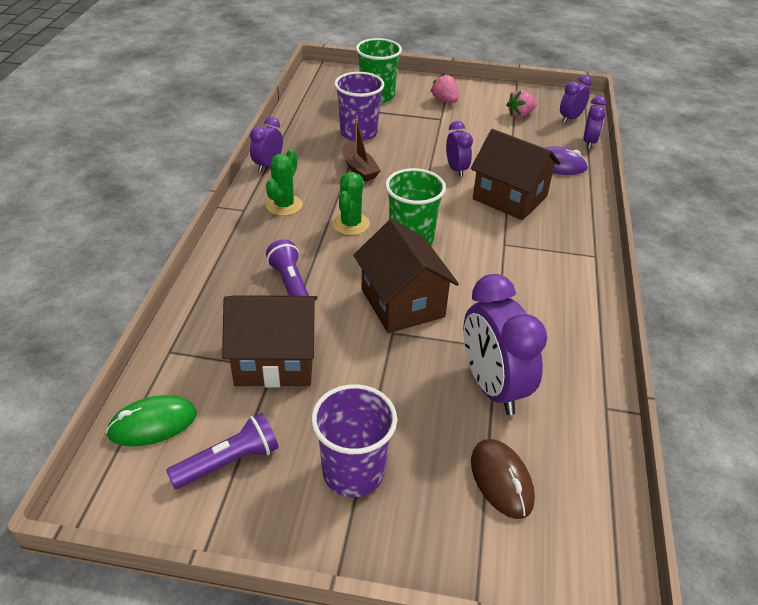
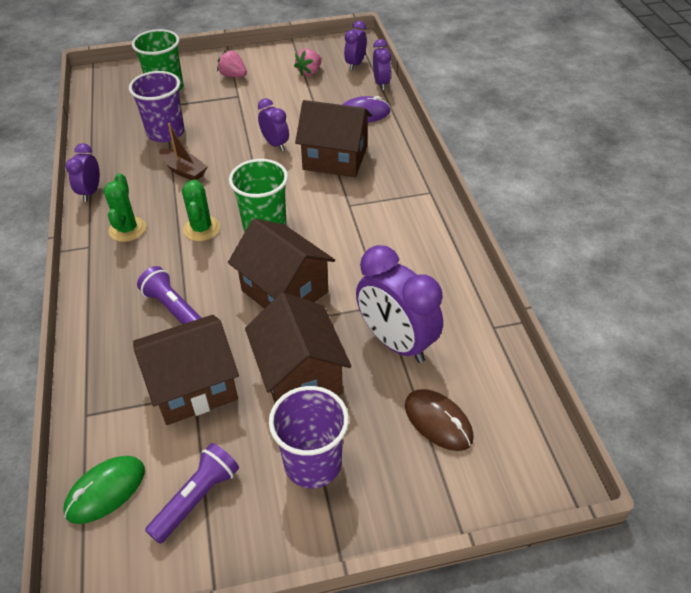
camera: 20 degrees left, 5 degrees up
(380, 385) = (300, 375): none -> brown house

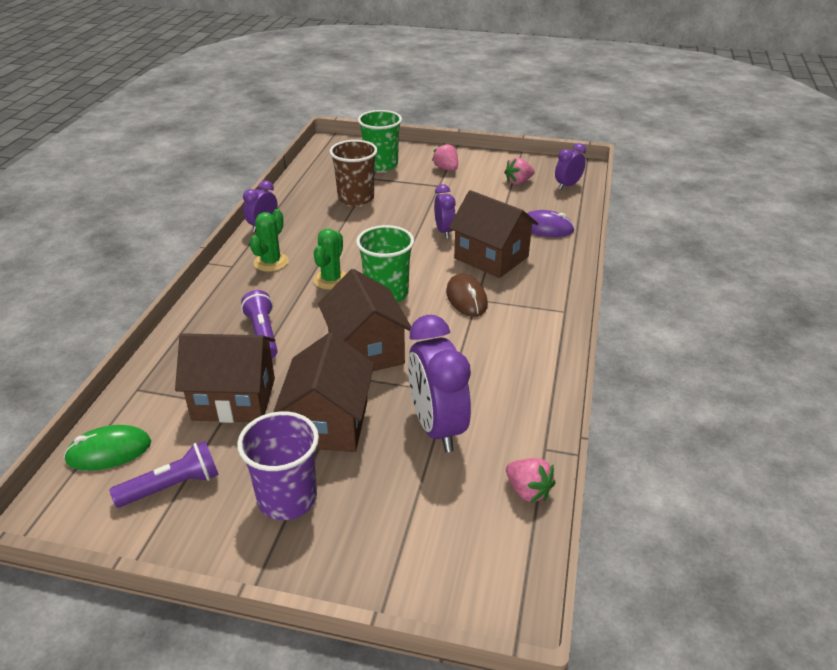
camera: 25 degrees right, 10 degrees down
(166, 132) = (356, 198): purple cup -> brown cup
(184, 170) = (349, 231): brown boat -> none
(381, 83) = (581, 207): purple clock -> none
(438, 421) = (428, 510): brown mouse -> brown mouse (466, 298)
(504, 370) = (528, 491): none -> pink strawberry

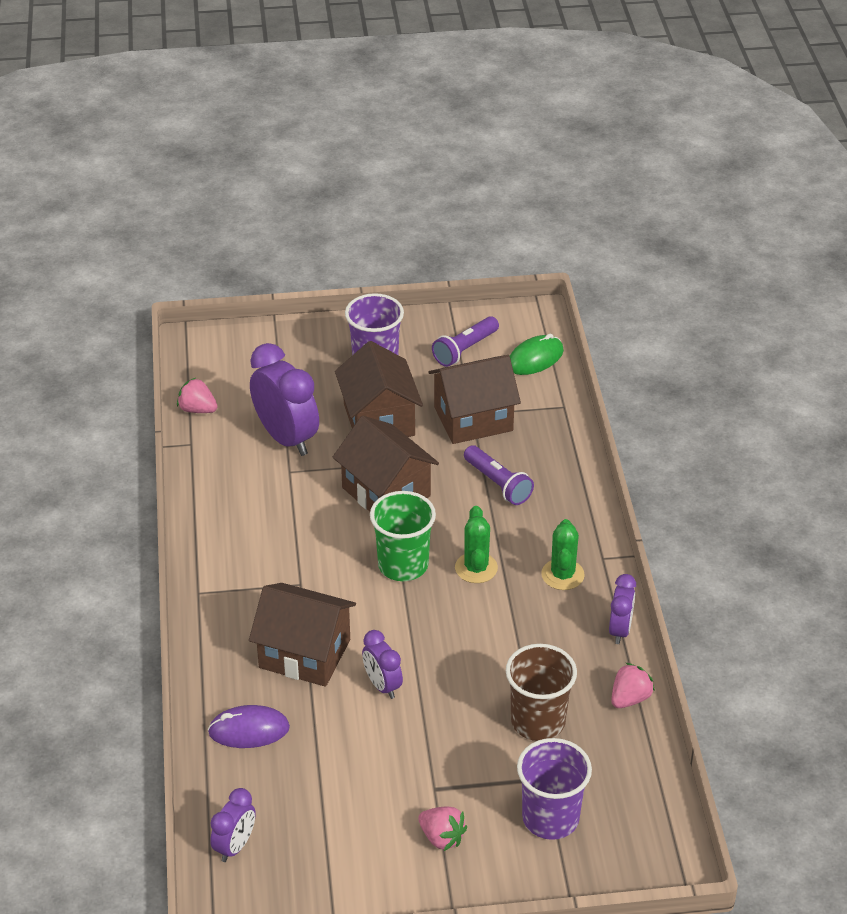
camera: 160 degrees right, 5 degrees up
(381, 165) = (550, 818): green cup -> purple cup
(466, 298) = (312, 581): brown mouse -> none
(518, 182) = (315, 833): pink strawberry -> pink strawberry (630, 698)

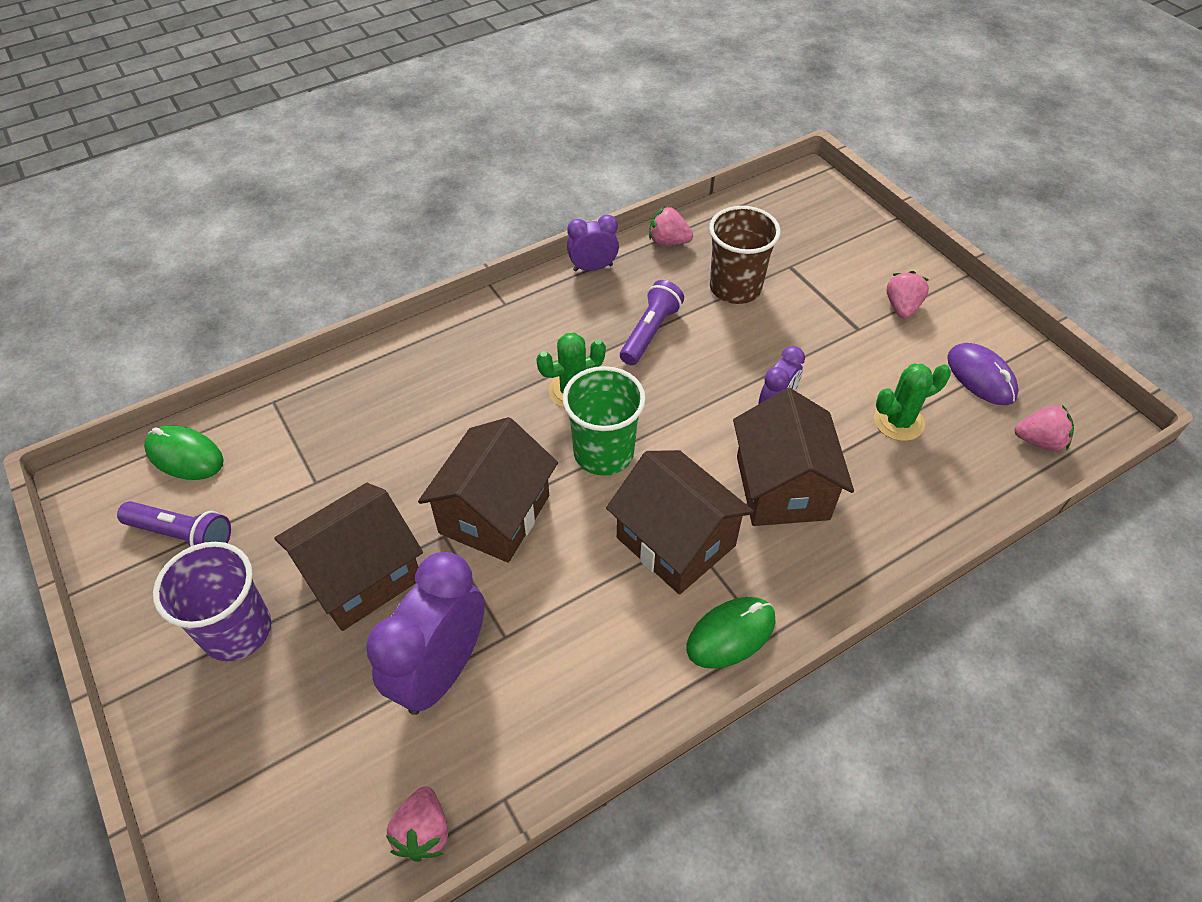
camera: 115 degrees left, 10 degrees up
(213, 575) = (731, 634): none -> green mouse
(235, 846) = (1039, 441): purple clock -> pink strawberry
(249, 730) = (911, 491): purple mouse -> purple mouse (981, 377)
(473, 419) = (325, 477): brown house -> brown house (675, 541)
(498, 484) = (433, 416): purple flashlight -> purple flashlight (650, 332)
(550, 818) = (826, 252): purple cup -> none
(562, 575) = (544, 324): green cactus -> green cactus (898, 422)

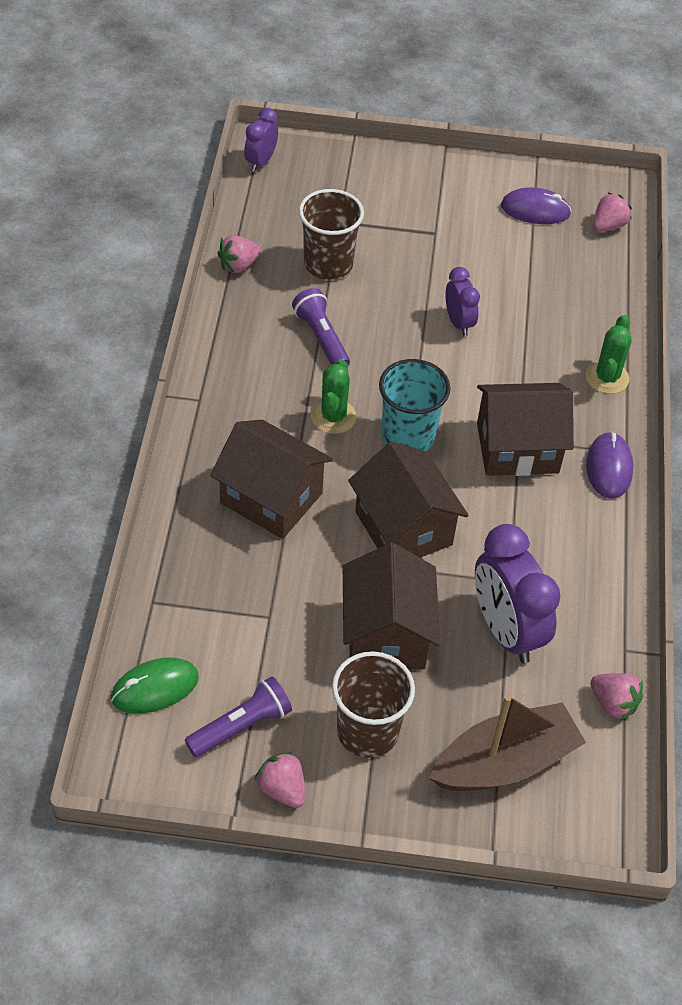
camera: 55 degrees left, 0 degrees up
(237, 630) = (367, 731): purple cup -> brown cup
(275, 771) = (505, 762): none -> brown boat
(593, 268) = (217, 325): purple clock -> purple clock (261, 162)
(603, 453) = (408, 436): green cup -> turquoise cup
(731, 634) = (609, 468): green mouse -> purple mouse
(782, 487) = (526, 367): brown house -> brown house (271, 498)
(898, 422) = (530, 274): green cactus -> green cactus (607, 377)
(902, 307) = (439, 198): pink strawberry -> pink strawberry (282, 789)

